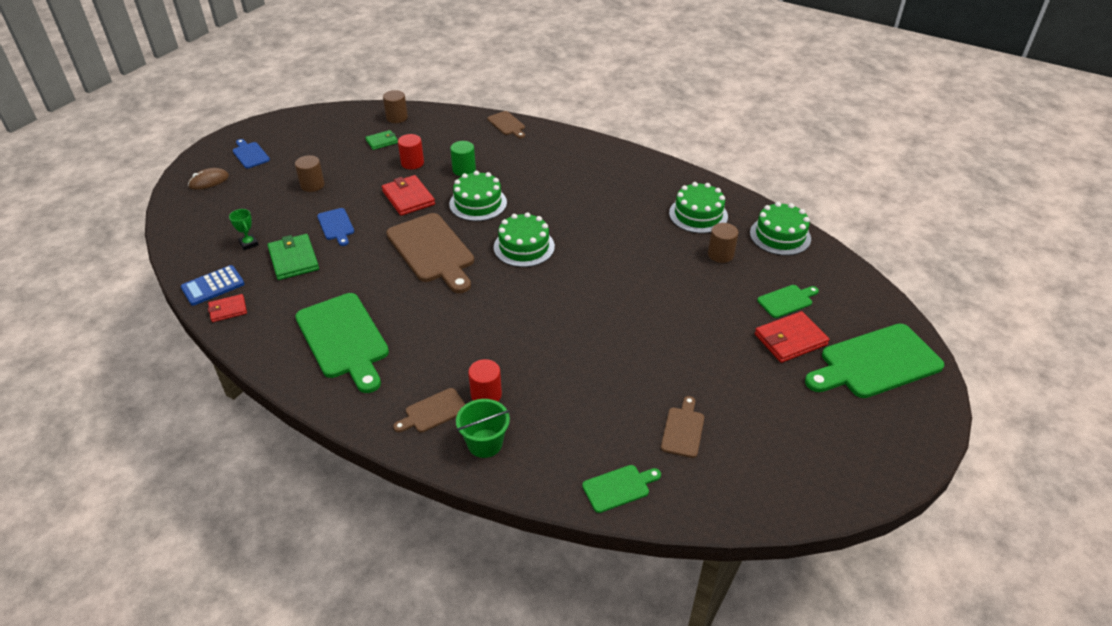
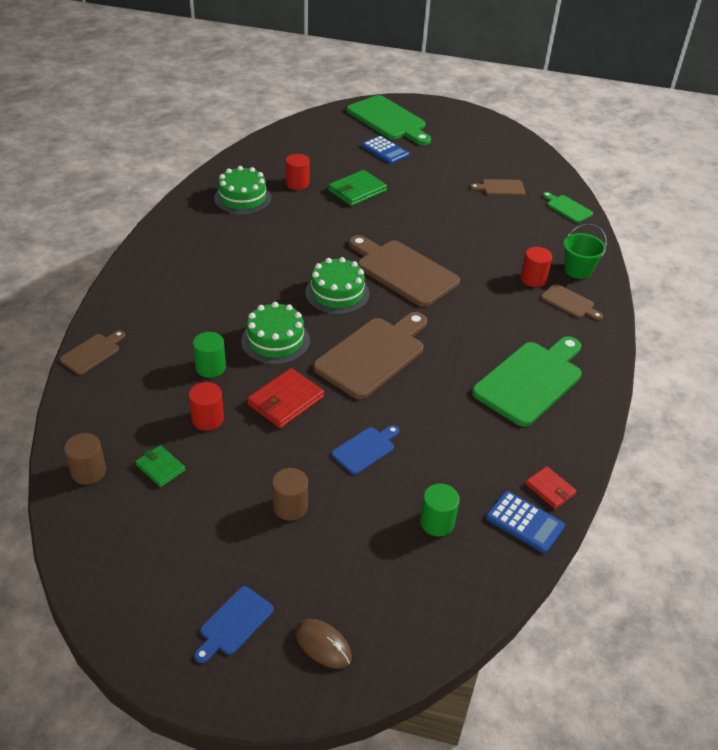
camera: 110 degrees left, 0 degrees up
(249, 244) = (437, 522): green trophy -> green cylinder
(293, 259) = (442, 465): green wallet -> green wallet (357, 191)
(540, 296) = (403, 271): none -> brown cutting board
(720, 254) = (297, 183): brown cylinder -> red cylinder
(780, 236) = (258, 157): green cake -> none
(787, 300) = (341, 152): green cutting board -> none
(790, 339) = (385, 150): red wallet -> blue calculator

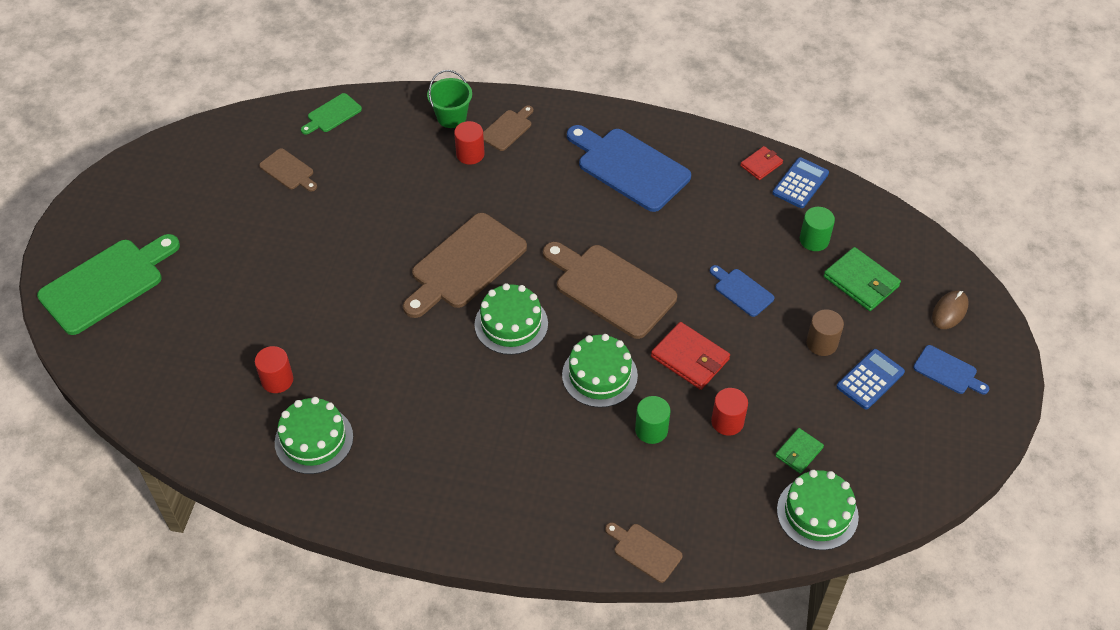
camera: 90 degrees left, 10 degrees up
(88, 472) = (817, 513): brown cylinder -> green cake
(357, 191) = (295, 313): green wallet -> green wallet (861, 282)
(385, 150) = (193, 286): blue calculator -> blue calculator (870, 379)
(500, 188) = (288, 171): brown cutting board -> brown cutting board turned 45 degrees counterclockwise
(531, 380) = (629, 167): green cutting board -> blue cutting board

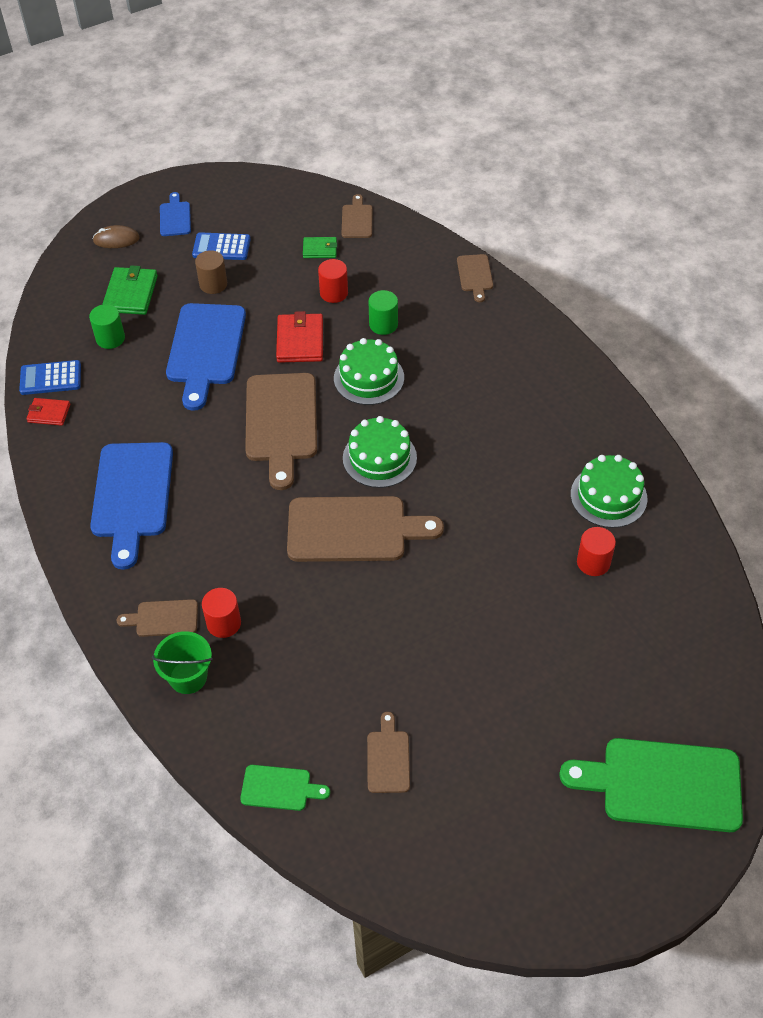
camera: 130 degrees left, 0 degrees up
(741, 291) = (206, 349): blue cutting board -> blue cutting board, size x2.03
(817, 513) = (357, 219): green cake -> brown cutting board

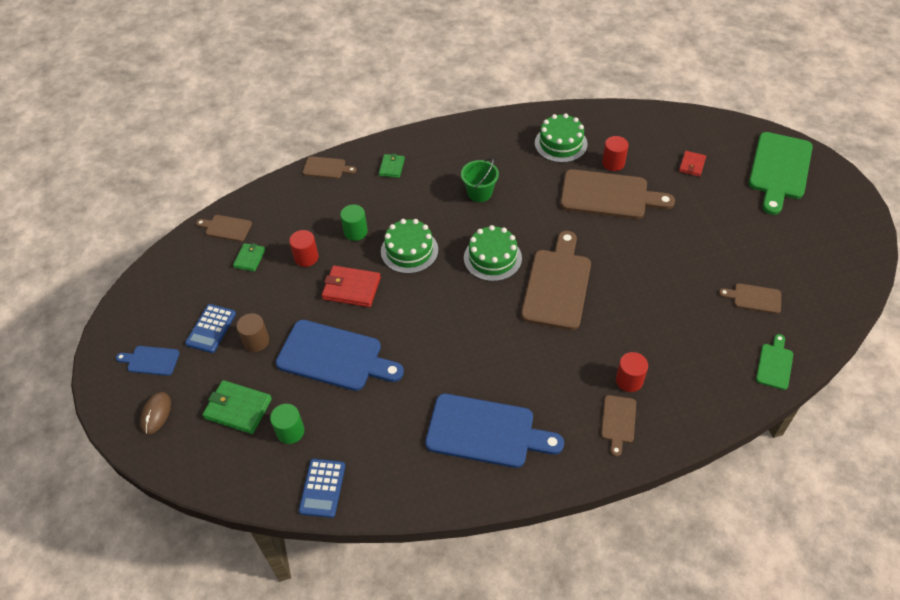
camera: 75 degrees left, 0 degrees up
(49, 413) = (367, 493): red wallet -> red wallet (692, 165)
(188, 677) = (675, 410): green bucket -> green bucket (479, 193)
(281, 423) = (438, 314): brown cutting board -> brown cutting board (609, 195)
(498, 332) = (392, 167): none -> green wallet

